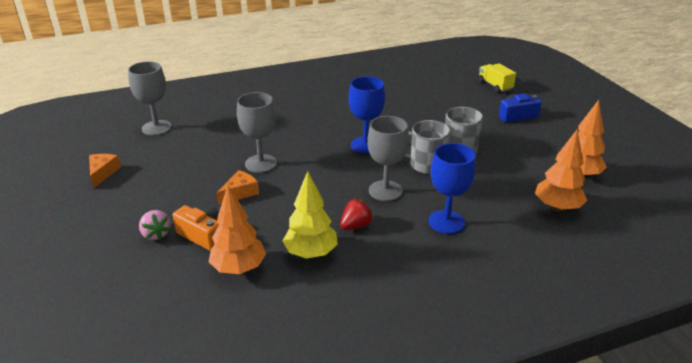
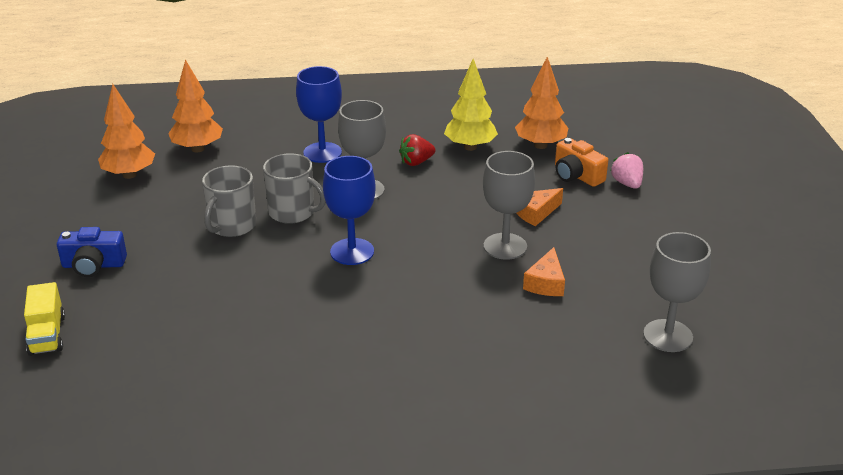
camera: 165 degrees left, 0 degrees up
(102, 173) = (720, 265): orange cheese -> orange cheese (546, 283)

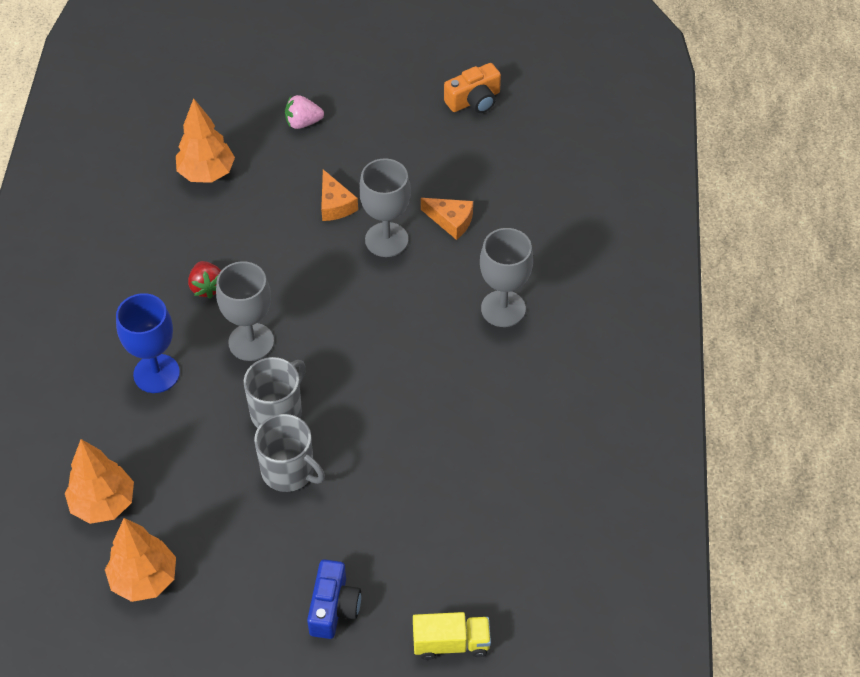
camera: 80 degrees left, 20 degrees up
(352, 252) = (365, 365): blue goblet -> none
(470, 147) = (190, 234): yellow tree -> none
(576, 175) = (276, 157): orange camera -> orange camera (474, 100)
(668, 336) = (540, 157): grey goblet -> grey goblet (503, 309)

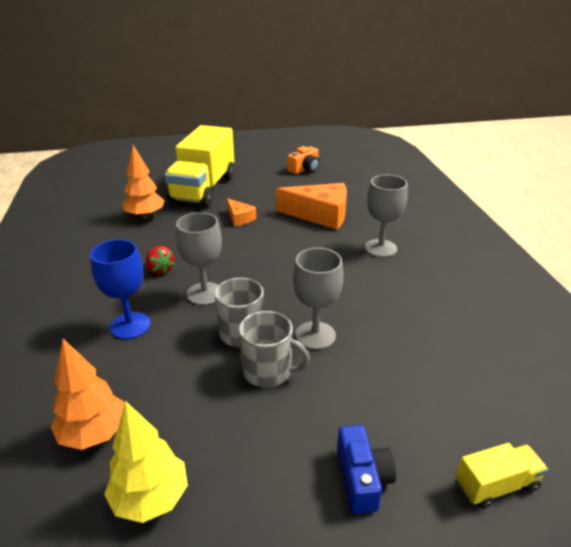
camera: 15 degrees left, 20 degrees down
(144, 579) = (151, 498): orange tree -> yellow tree
(303, 123) = (203, 188): pink strawberry -> yellow truck
(386, 240) = (282, 228): grey goblet -> grey goblet (315, 335)
(451, 221) = (320, 215): orange cheese -> orange cheese, size x1.96

